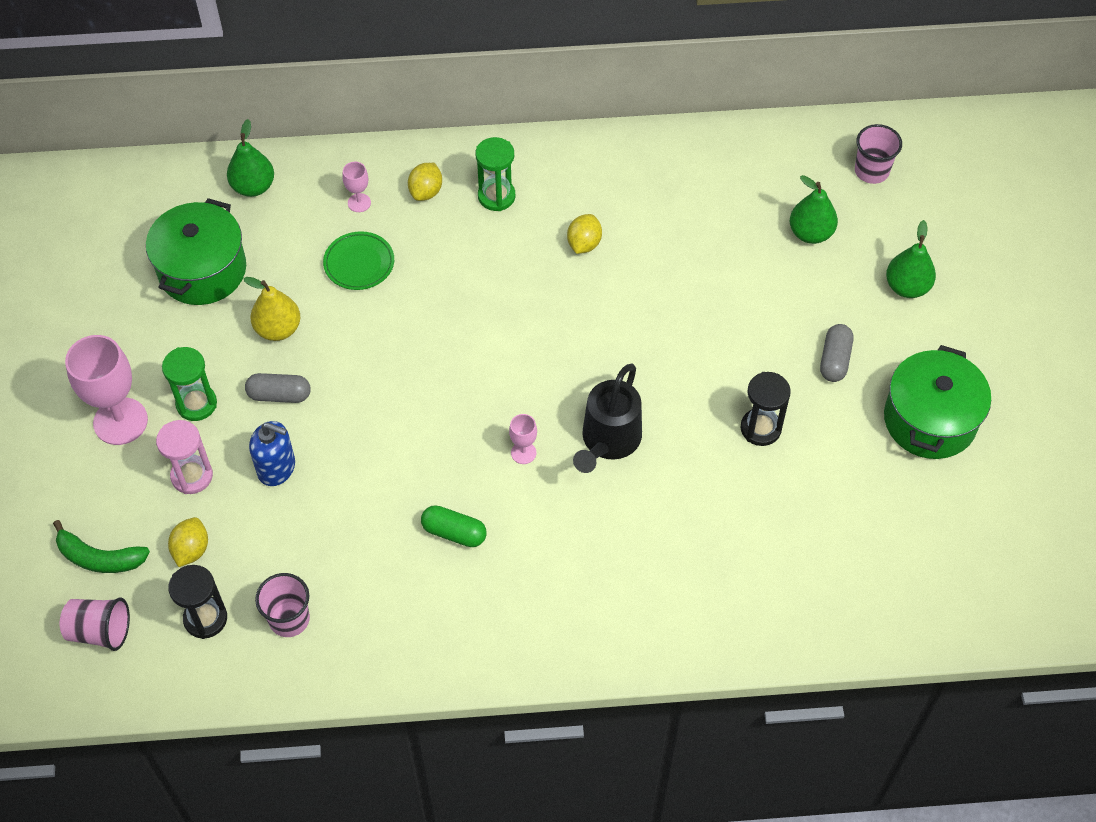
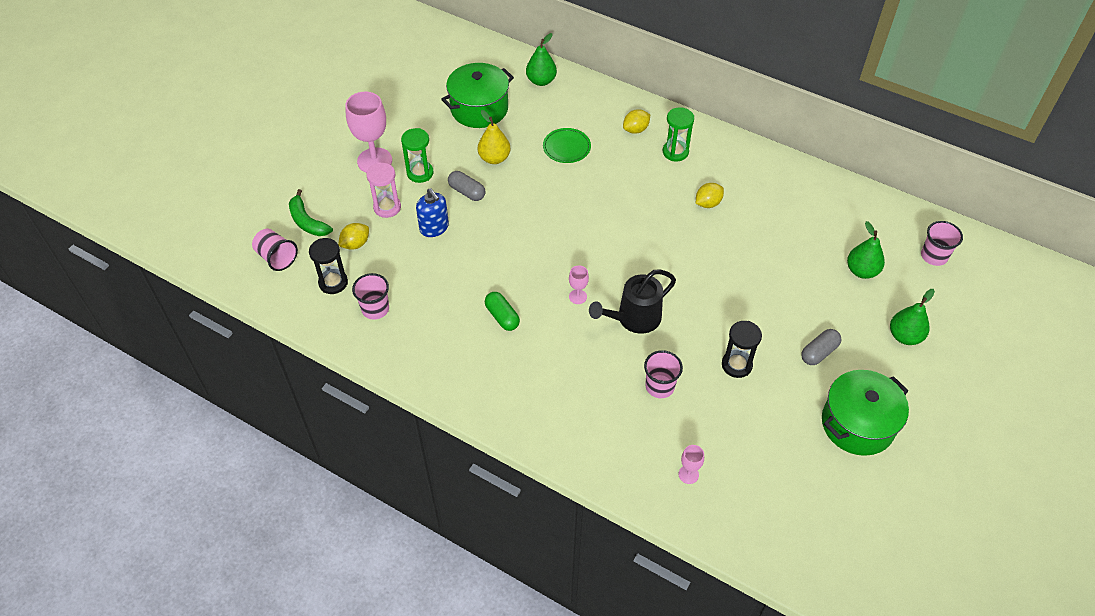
camera: 35 degrees right, 5 degrees down
(359, 203) = (592, 117): pink goblet -> pink goblet (688, 474)
(698, 506) = (659, 386): none -> pink cup

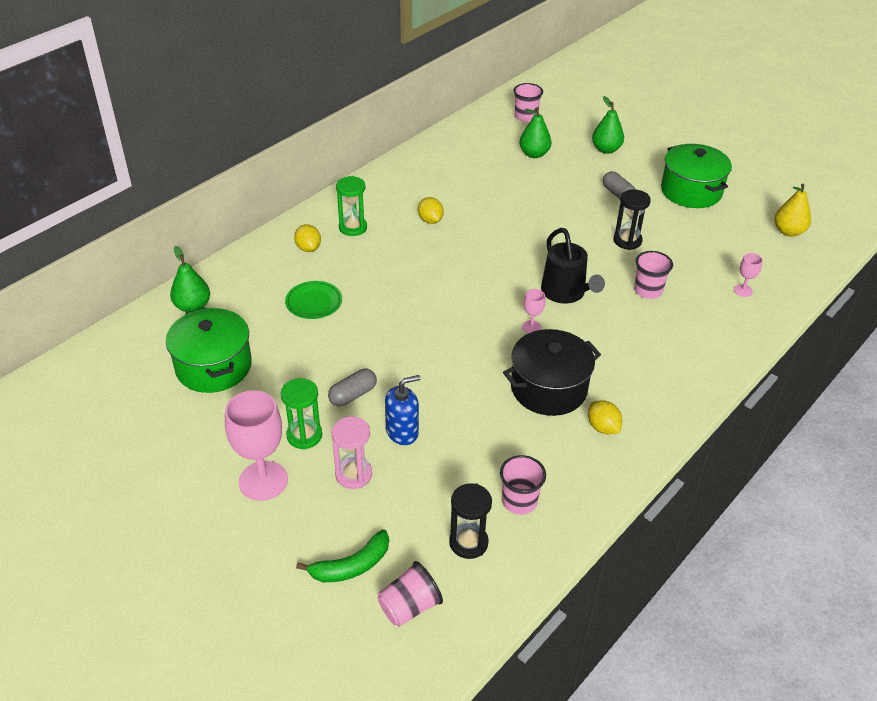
camera: 80 degrees left, 10 degrees down
(355, 244) = (408, 513): yellow lemon -> yellow lemon (603, 427)
(494, 158) = (306, 364): yellow pear -> yellow pear (788, 231)
(502, 316) = (549, 388): green capsule -> black pot

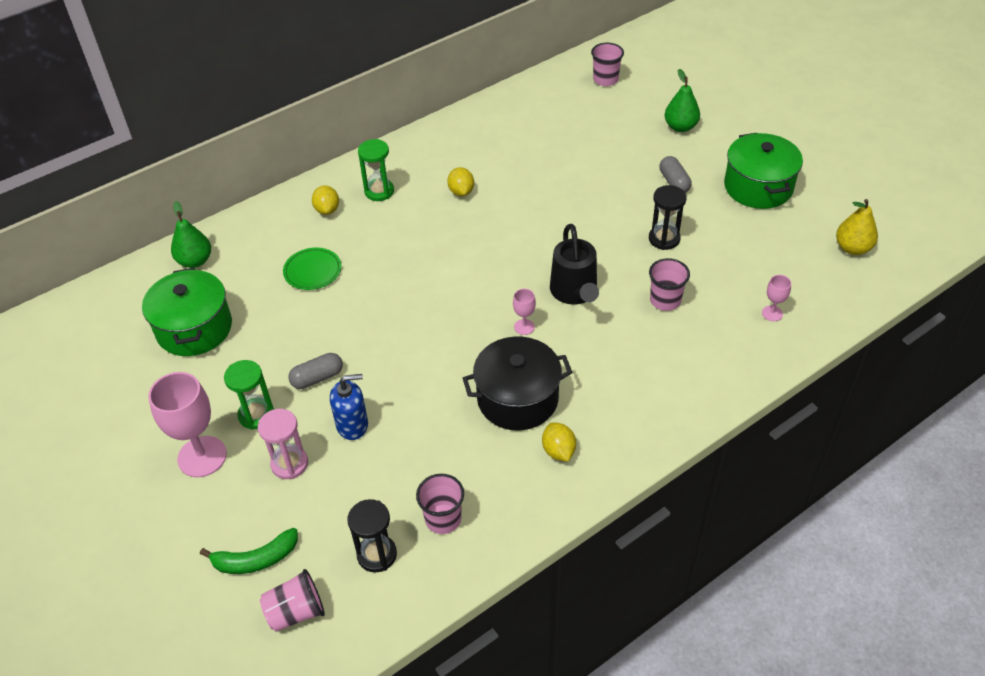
camera: 15 degrees right, 5 degrees up
(534, 154) = (599, 125): green pear -> none

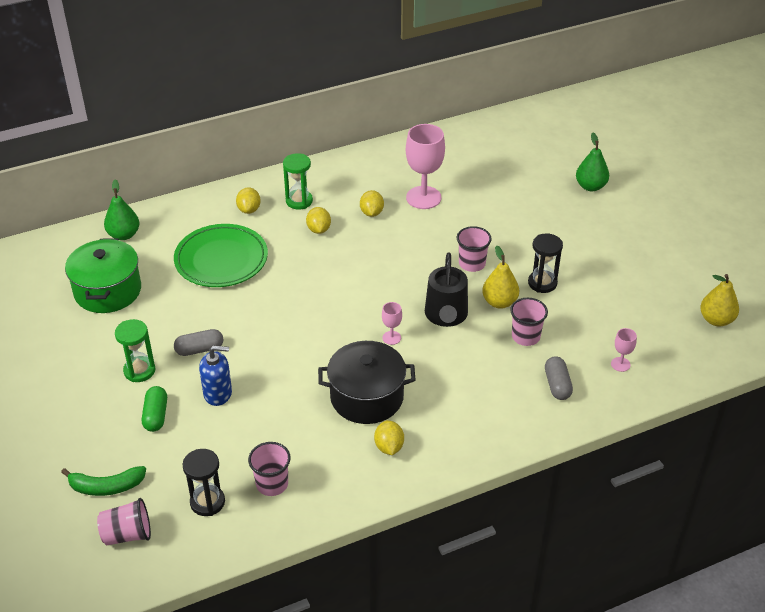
camera: 10 degrees right, 5 degrees down
(202, 456) = (85, 396): pink goblet -> pink goblet (423, 197)
(289, 464) = (156, 415): pink hourglass -> green capsule
(313, 271) = (221, 260): green plate -> green plate, size x1.78
(410, 219) = (319, 229): none -> yellow lemon
(605, 80) = (534, 133): pink cup -> pink cup (472, 264)
(626, 267) = (499, 302): none -> yellow pear
(674, 182) = (568, 235): grey capsule -> grey capsule (557, 385)
(758, 187) = (645, 251): green pot -> none

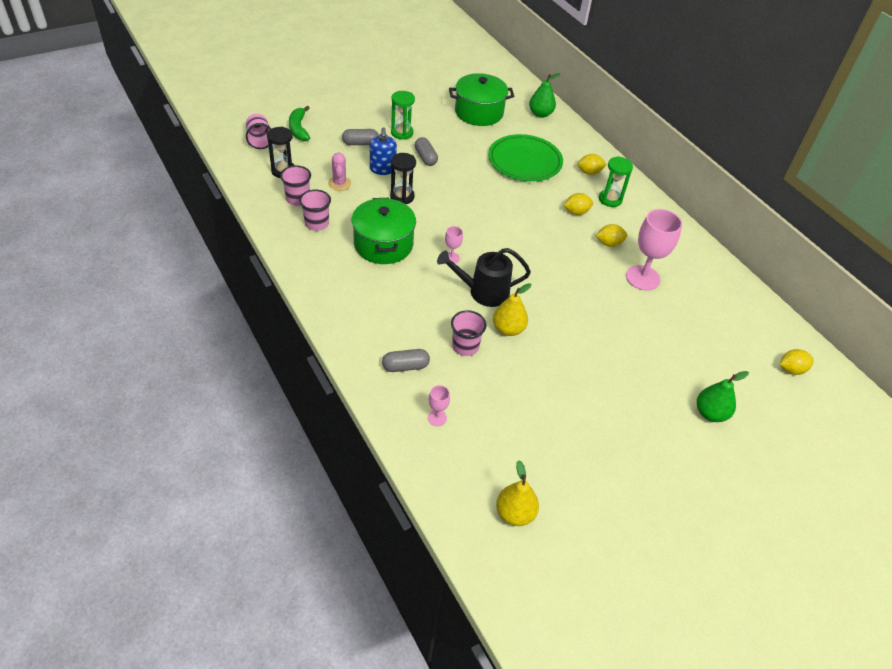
camera: 80 degrees right, 5 degrees up
(156, 415) = (360, 143): green capsule -> grey capsule
(243, 439) = (339, 183): none -> pink cactus
(367, 397) = (383, 244): black pot -> green pot
(389, 447) = (332, 257): yellow lemon -> yellow lemon (791, 369)
(472, 264) = (557, 311): pink cup -> pink cup (316, 223)
(542, 283) = (541, 362): black hourglass -> black hourglass (402, 197)

